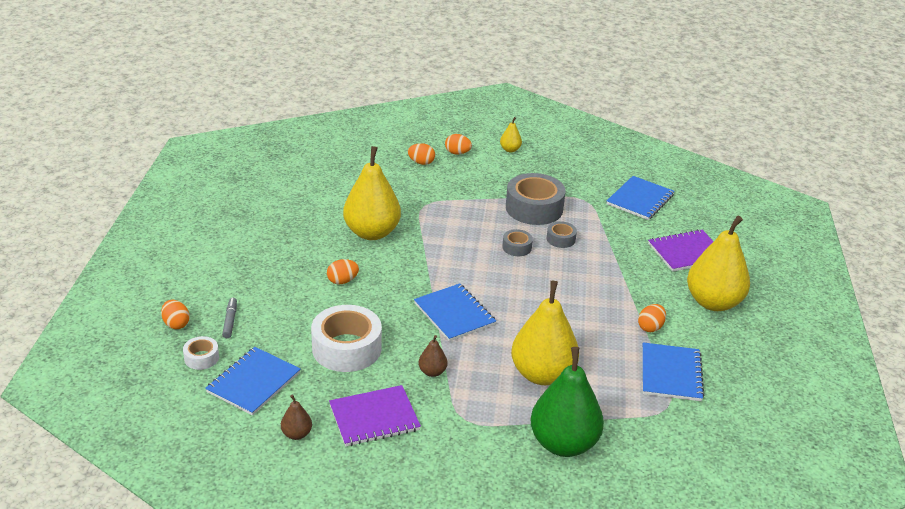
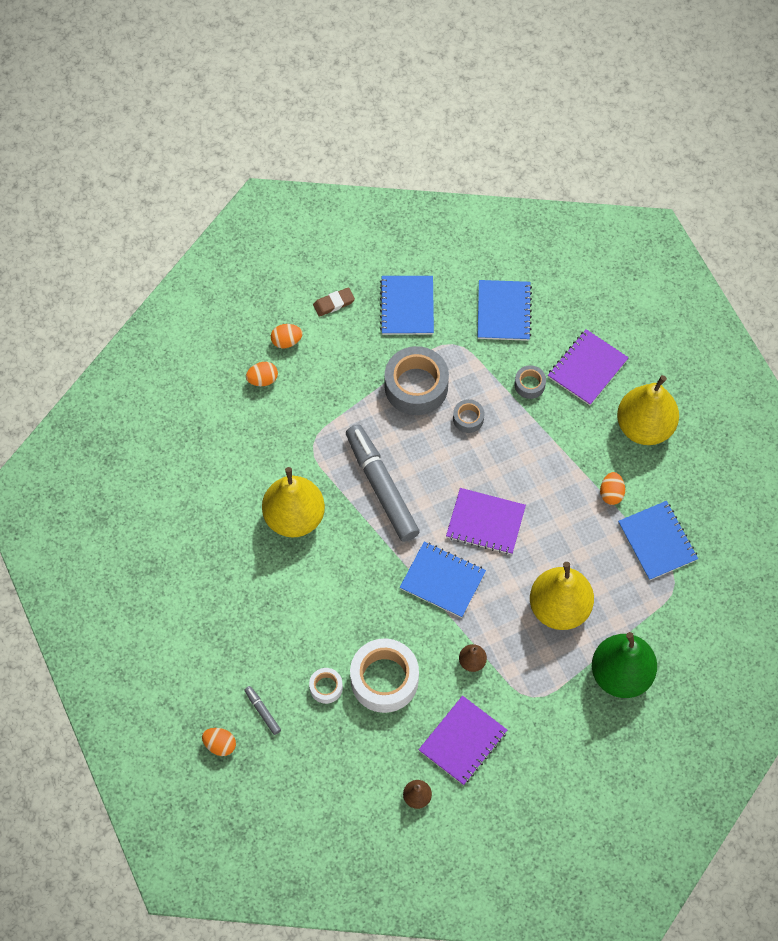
camera: 30 degrees left, 30 degrees up
(201, 358) = (275, 768): white tape -> white tape (326, 687)
(253, 382) = (340, 767): blue notebook -> blue notebook (407, 306)
(342, 281) = (318, 600): orange egg -> none
(455, 245) = (381, 487): none -> grey marker
(510, 149) = (333, 303): yellow pear -> brown eraser
(517, 247) = (437, 455): grey tape -> grey tape (529, 384)
(522, 298) = (485, 522): none -> purple notebook

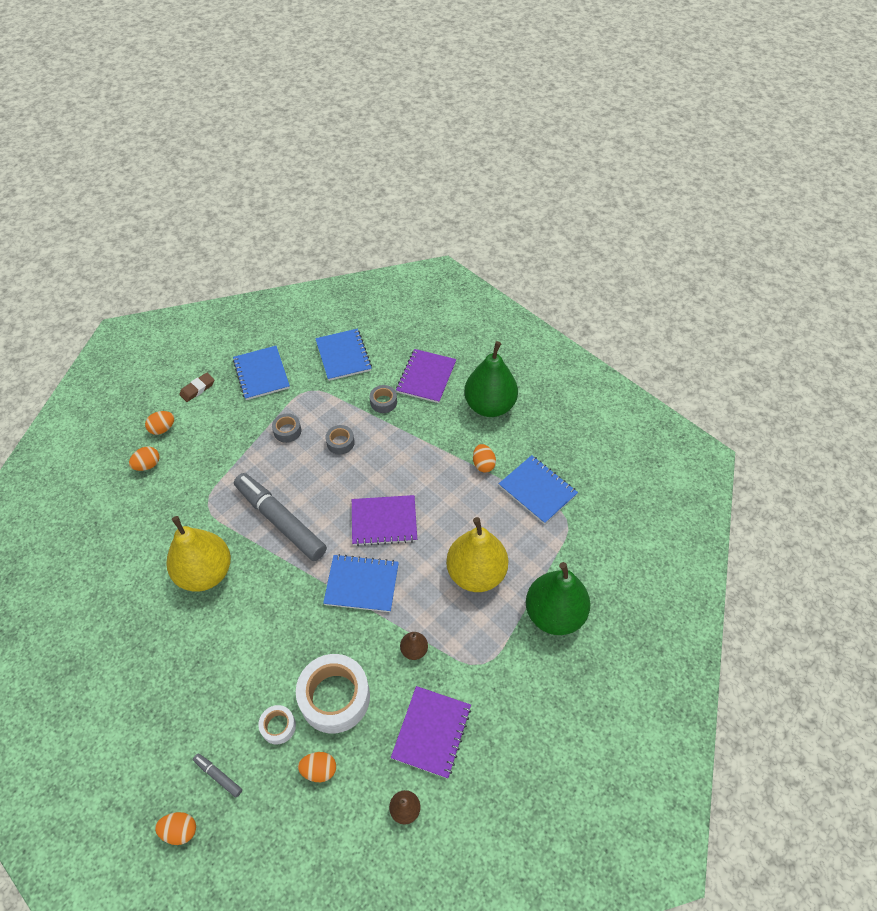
camera: 20 degrees left, 10 degrees down
(352, 738) = (319, 770): none -> orange egg
(416, 386) = (287, 431): grey tape -> grey tape, size x0.48
(644, 427) = (489, 406): yellow pear -> green pear

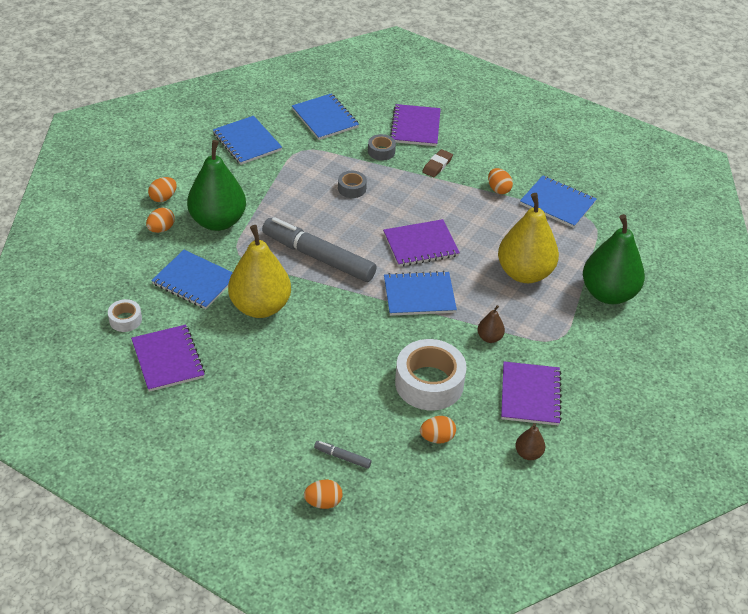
camera: 15 degrees left, 10 degrees down
(98, 622) = (168, 359): none -> purple notebook
(156, 531) = (194, 281): none -> blue notebook
(197, 389) = (185, 161): brown eraser -> brown eraser (437, 165)
(278, 726) = (384, 412): white tape -> white tape (125, 320)
(287, 431) = (294, 185): grey tape -> none
(489, 406) = (486, 143): green pear -> green pear (218, 221)

